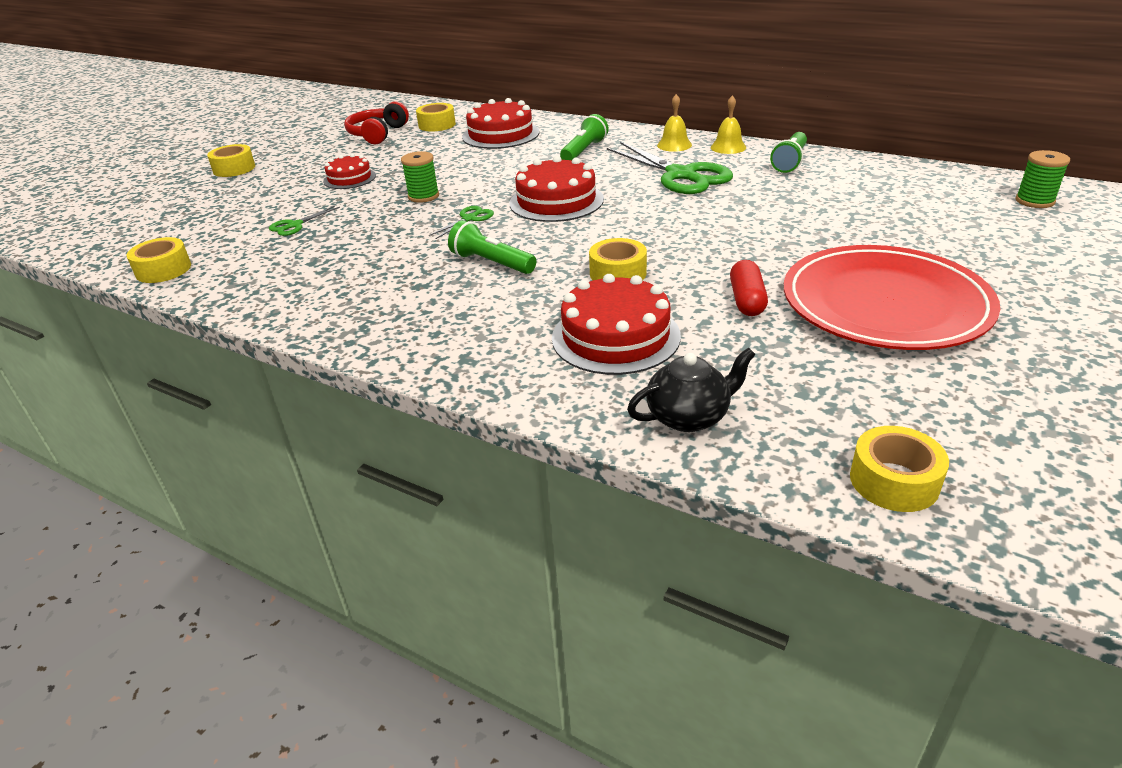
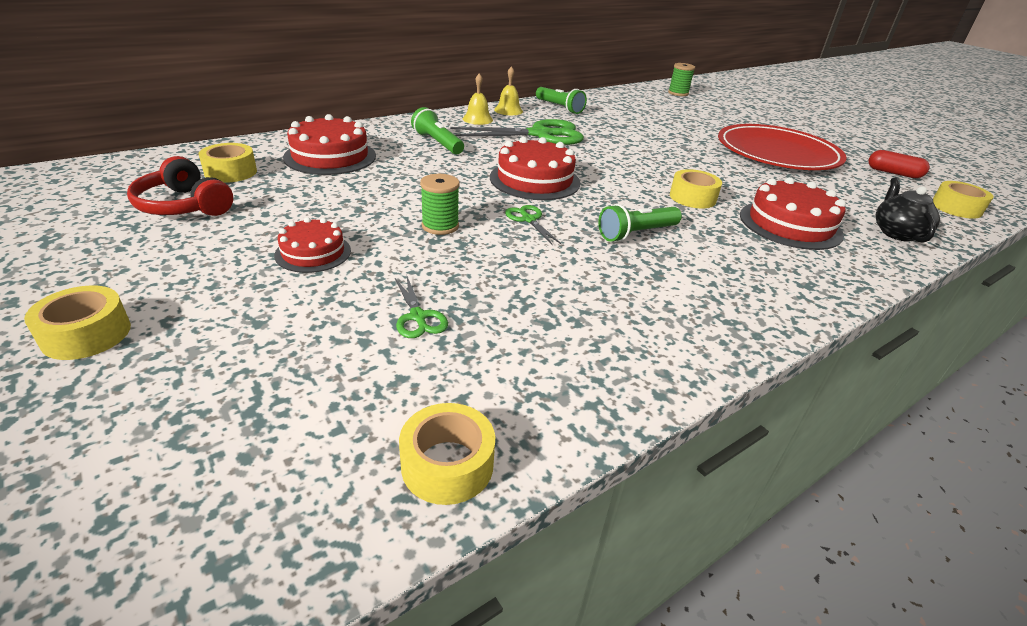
camera: 70 degrees left, 0 degrees up
(747, 300) = (756, 177): red capsule -> red capsule (893, 173)

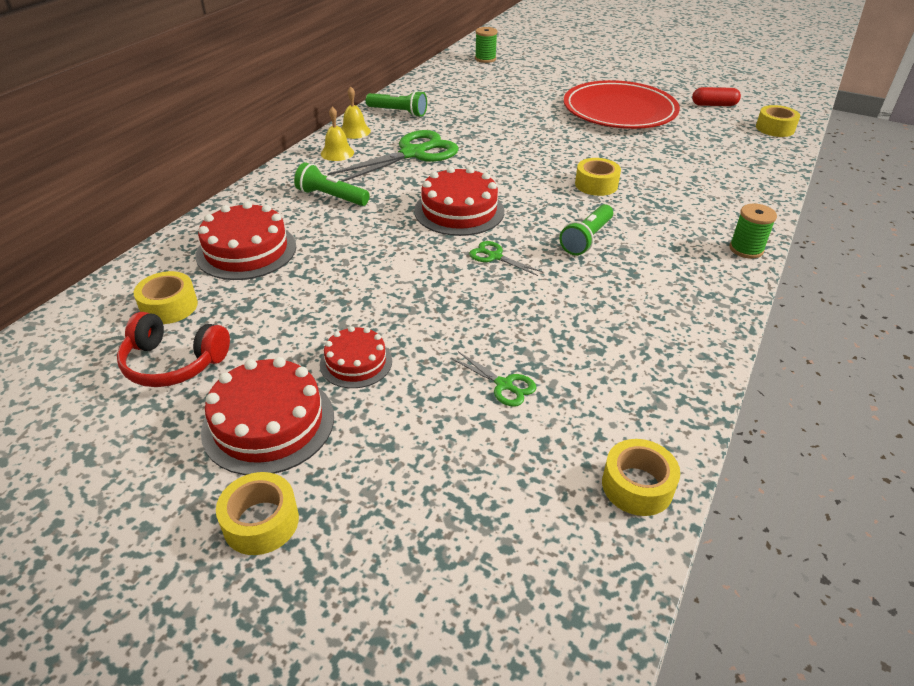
camera: 25 degrees left, 5 degrees up
(440, 226) = (431, 291): green spool -> green spool (746, 249)
(790, 224) = (683, 187): red cake -> red cake (268, 423)
(897, 233) = (754, 168): black teapot -> none

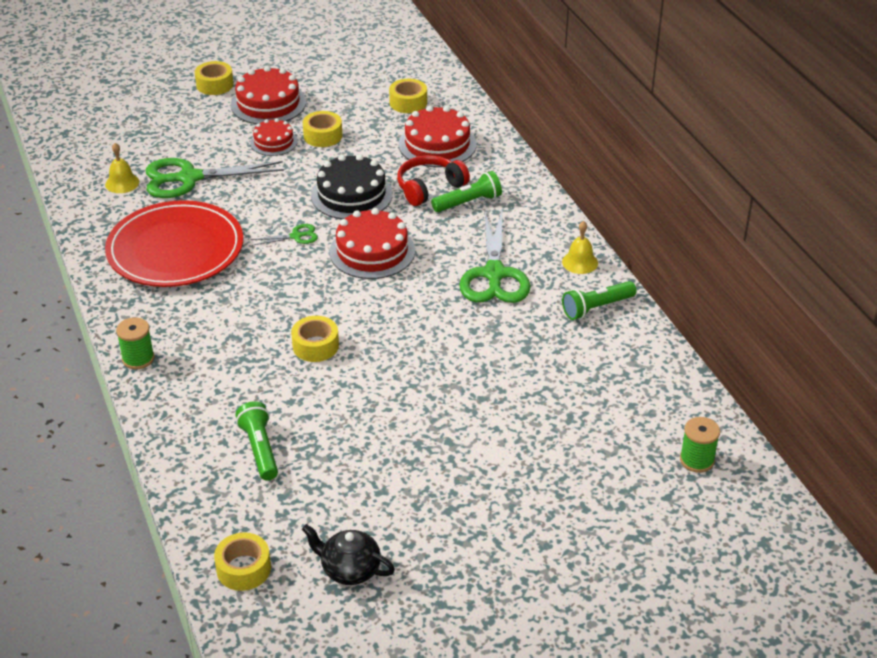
camera: 130 degrees right, 0 degrees up
(173, 363) = (352, 91): red headphones -> red headphones (429, 188)
(337, 153) = (544, 235): yellow bell -> yellow bell (122, 183)
(393, 258) = (351, 195): none -> black cake
(504, 385) = (188, 178): green scissors -> green scissors, size x2.19
(586, 239) = (257, 289): green flashlight -> green flashlight (260, 449)
(619, 110) = (427, 472): red plate -> red plate (175, 249)
(637, 486) = (80, 181): yellow tape -> yellow tape (323, 136)
(714, 105) = (349, 569): red capsule -> black teapot

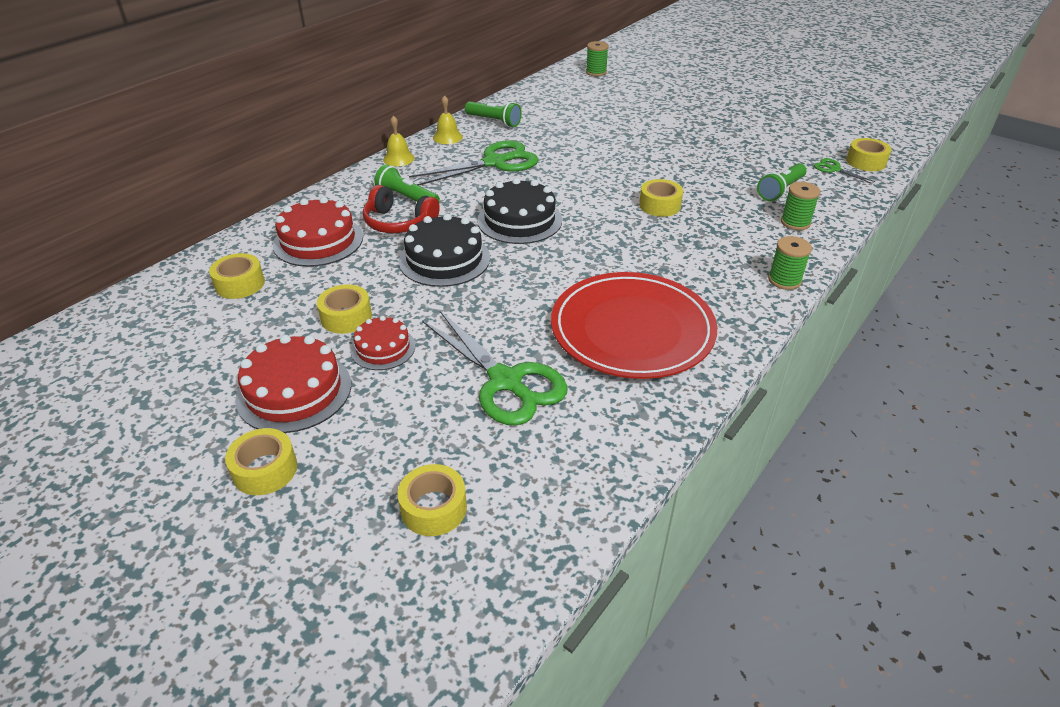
camera: 120 degrees left, 0 degrees up
(122, 183) = (563, 436): yellow bell -> yellow bell (398, 158)
(127, 127) = (434, 508): none -> yellow tape
(200, 421) = (795, 222): none -> green spool
(296, 236) = (537, 265): green scissors -> green scissors (834, 169)
(349, 569) = (811, 133): black teapot -> none
(372, 251) = (519, 220): red cake -> black cake

